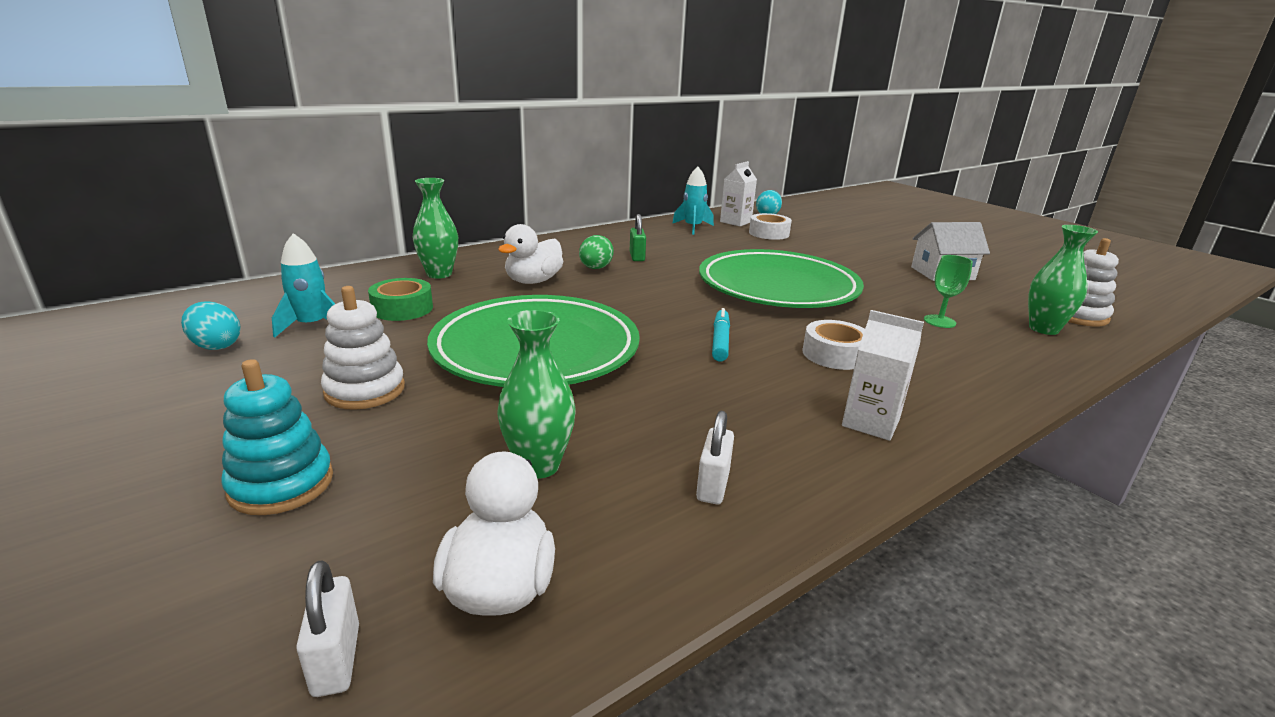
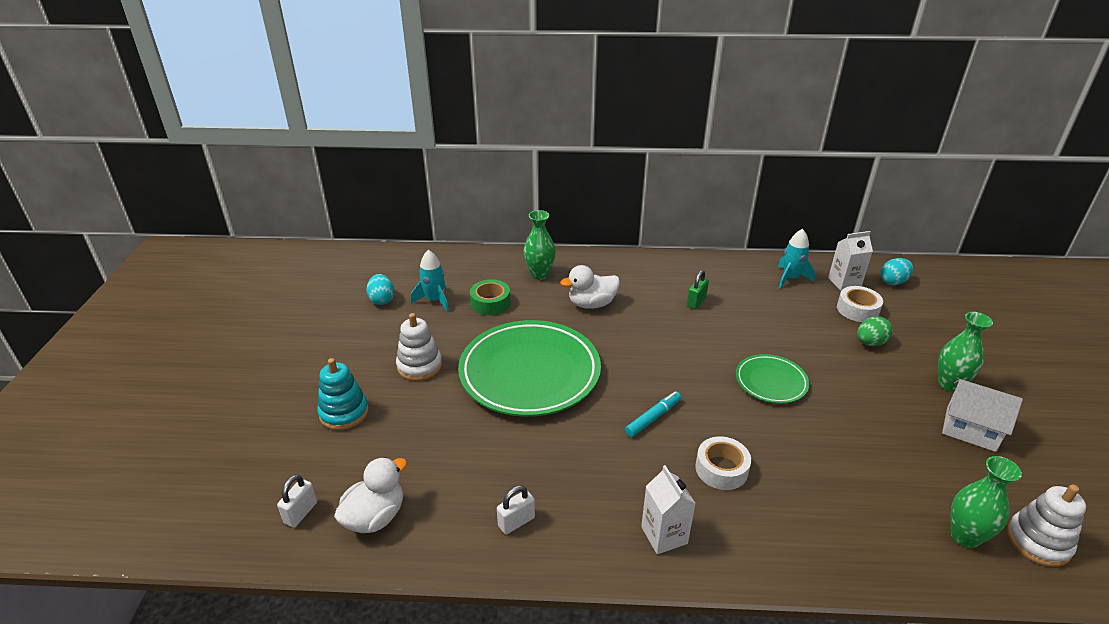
camera: 40 degrees right, 10 degrees up
(538, 466) = (450, 460): green vase -> green vase (949, 384)
(595, 268) = (649, 305): green egg -> green egg (870, 343)
(777, 287) = (771, 382): green plate -> green plate, size x0.50
(939, 321) = (867, 480): green goblet -> none

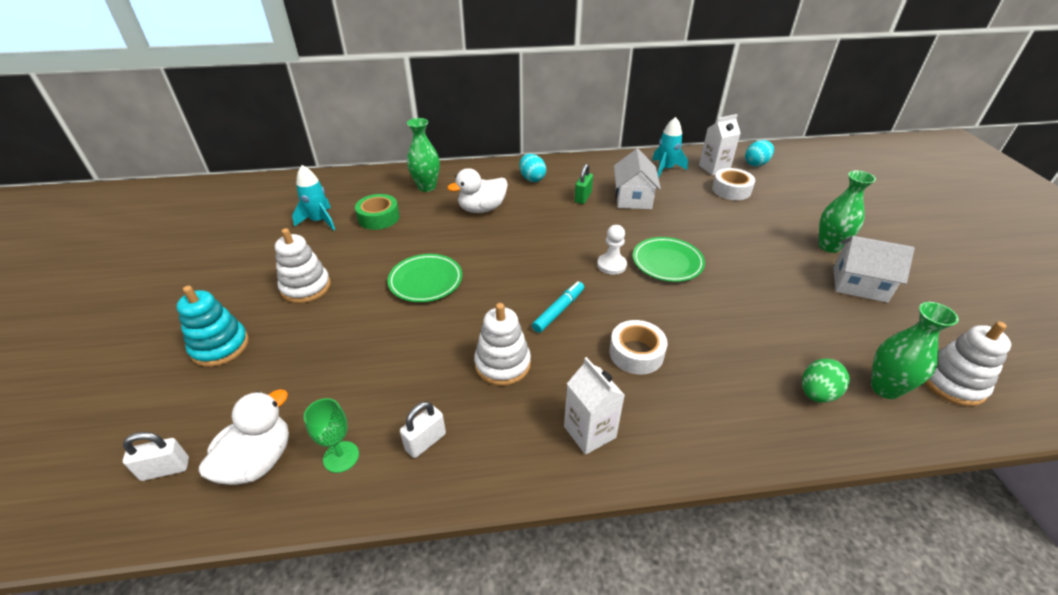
camera: 10 degrees left, 5 degrees up
(301, 513) = (165, 469): white padlock -> white padlock turned 60 degrees clockwise
(382, 300) = (262, 226): turquoise egg -> turquoise egg (532, 178)
(443, 524) = (341, 457): none -> green goblet
(530, 373) = (426, 281): green plate -> green plate, size x0.50
(593, 462) = (502, 364): none -> white stacking toy
(713, 378) = (611, 265): none -> white pawn
(749, 308) = (633, 198): none -> white house
(870, 343) = (750, 217): green egg -> green egg (817, 393)

